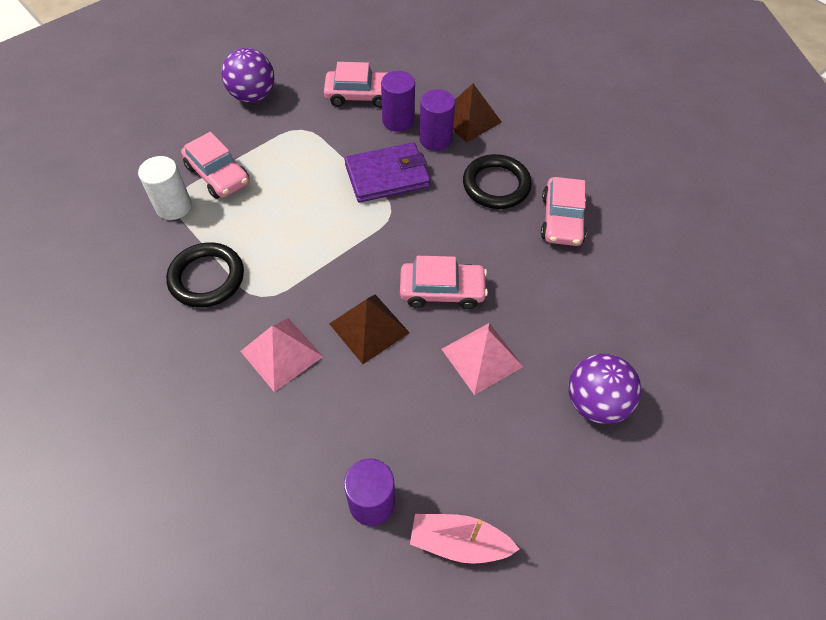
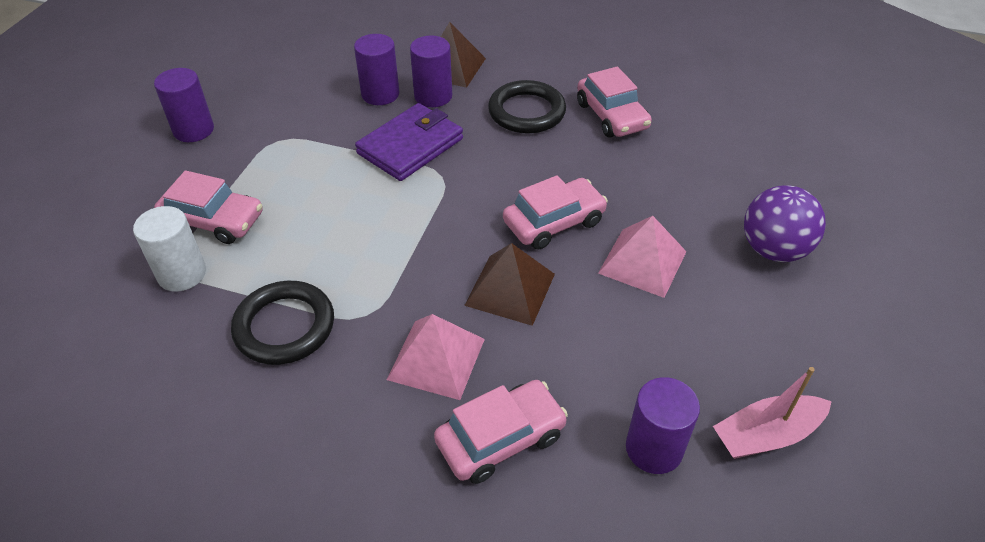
camera: 30 degrees left, 10 degrees down
(253, 96) = (193, 130): purple ball -> purple cylinder
(360, 95) = (319, 87): pink car -> pink car (501, 439)

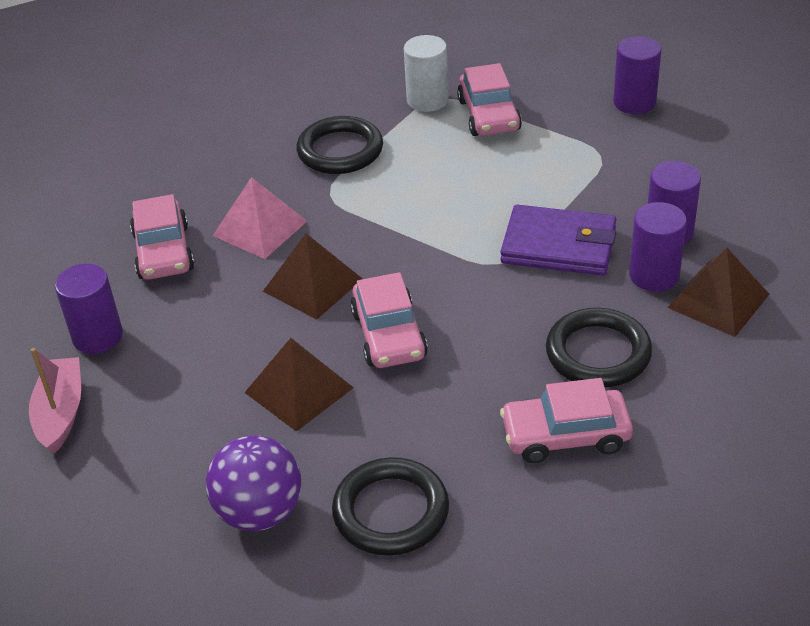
camera: 110 degrees right, 5 degrees down
(213, 220) = (489, 115): pink car -> pink car turned 45 degrees counterclockwise
(411, 146) = (559, 246): purple wallet -> purple wallet turned 45 degrees counterclockwise
(642, 262) = (299, 390): pink pyramid -> brown pyramid
(726, 182) = (391, 511): none -> black ring

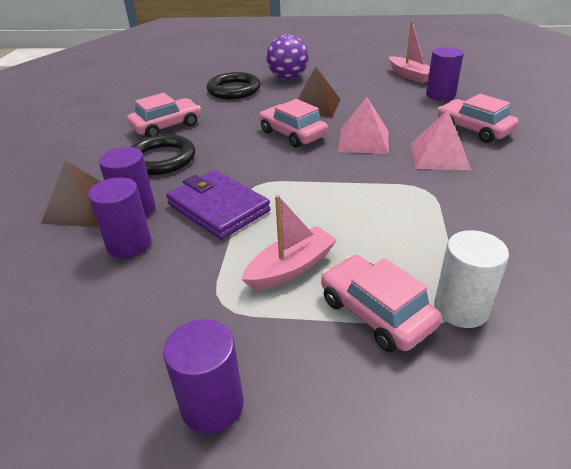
camera: 150 degrees right, 5 degrees down
(313, 285) = (363, 141): brown pyramid -> pink pyramid
(340, 151) = (467, 223): black ring -> none
(527, 163) = (291, 268): none -> pink boat
(559, 246) = (218, 207): purple wallet -> purple wallet turned 60 degrees clockwise

